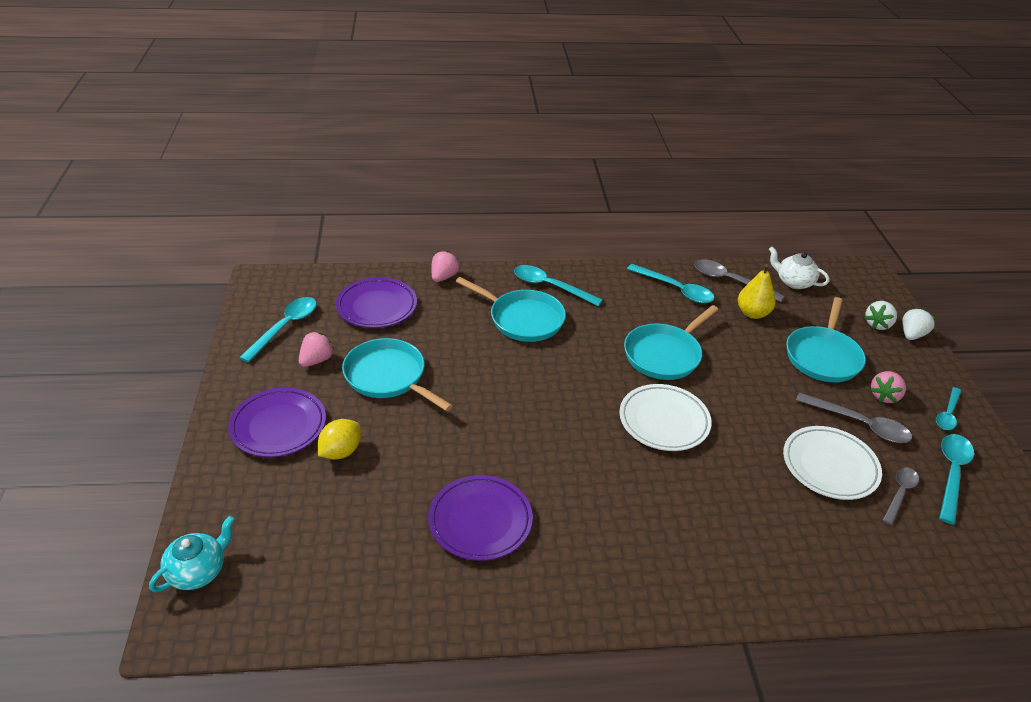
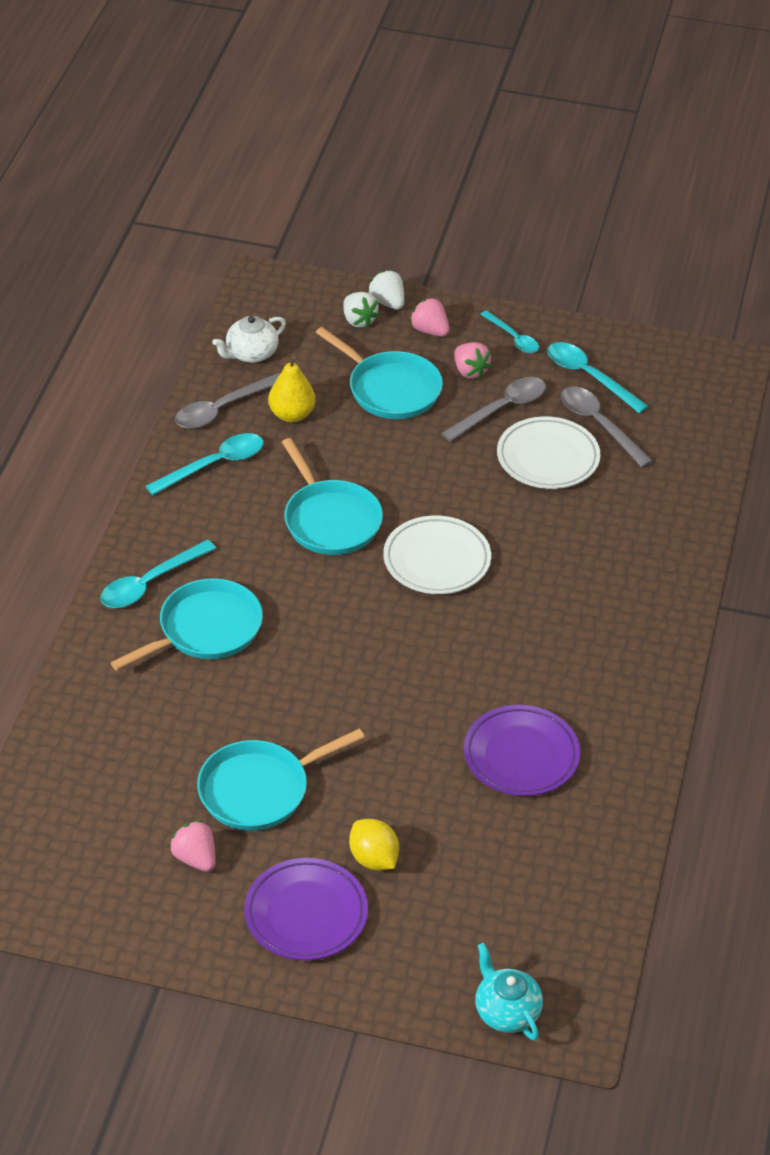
camera: 70 degrees left, 5 degrees up
(285, 327) = (108, 884): turquoise spoon -> none
(377, 307) = (108, 775): purple plate -> none
(444, 277) = (75, 688): pink strawberry -> pink strawberry (430, 330)
(900, 493) = (599, 425): grey spoon -> grey spoon, size x1.52

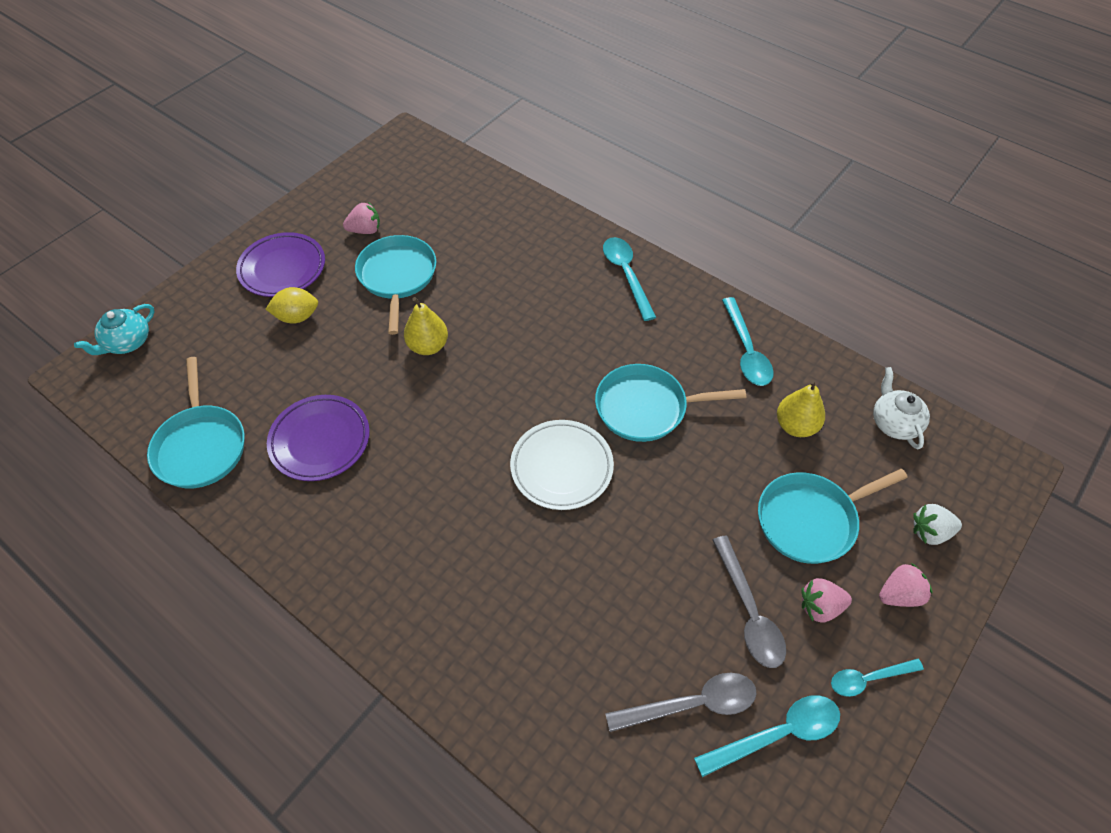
camera: 115 degrees right, 10 degrees up
(205, 629) = (562, 292): turquoise pan -> turquoise pan (201, 446)
(222, 409) = (819, 378): grey spoon -> none
(348, 717) = (428, 346): none -> yellow pear
(387, 302) = (957, 571): white strawberry -> none
(506, 1011) = (127, 342): turquoise teapot -> turquoise teapot turned 135 degrees clockwise
(548, 458) = (658, 624): white plate -> none

